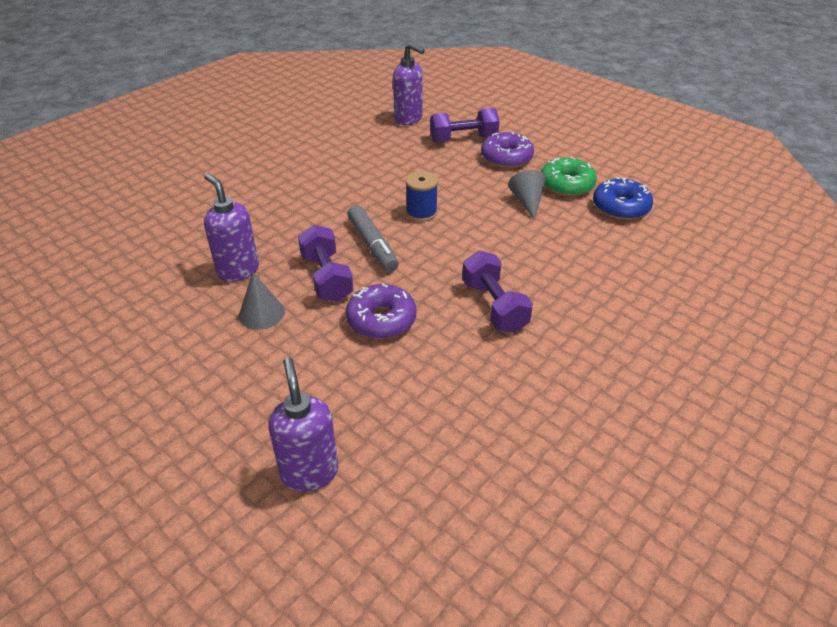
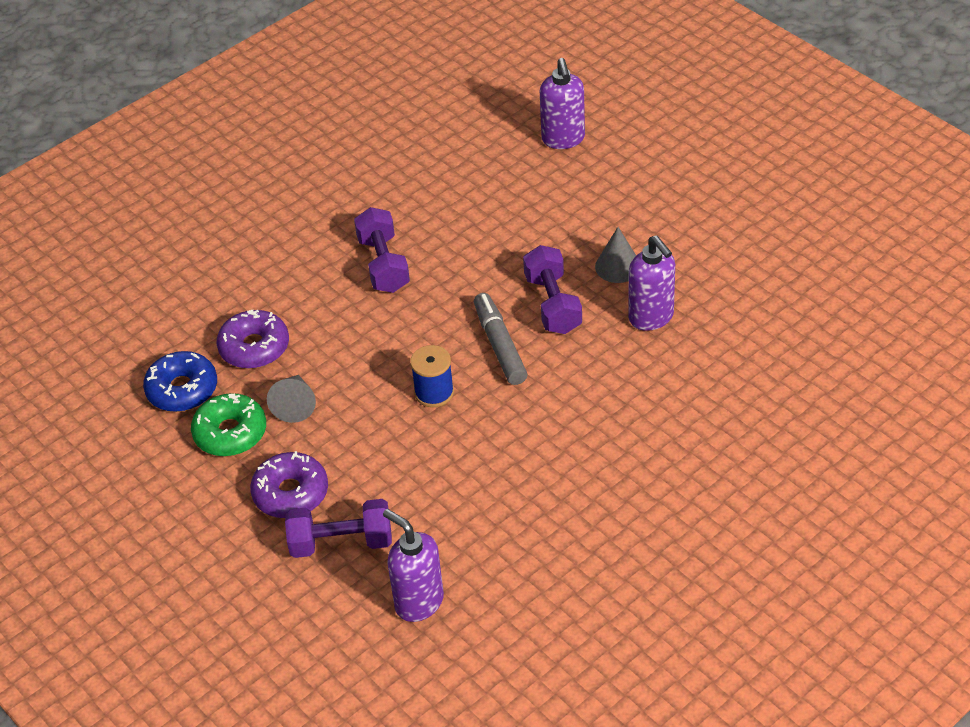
camera: 170 degrees left, 5 degrees up
(381, 320) = (498, 255): purple donut -> purple donut (254, 347)

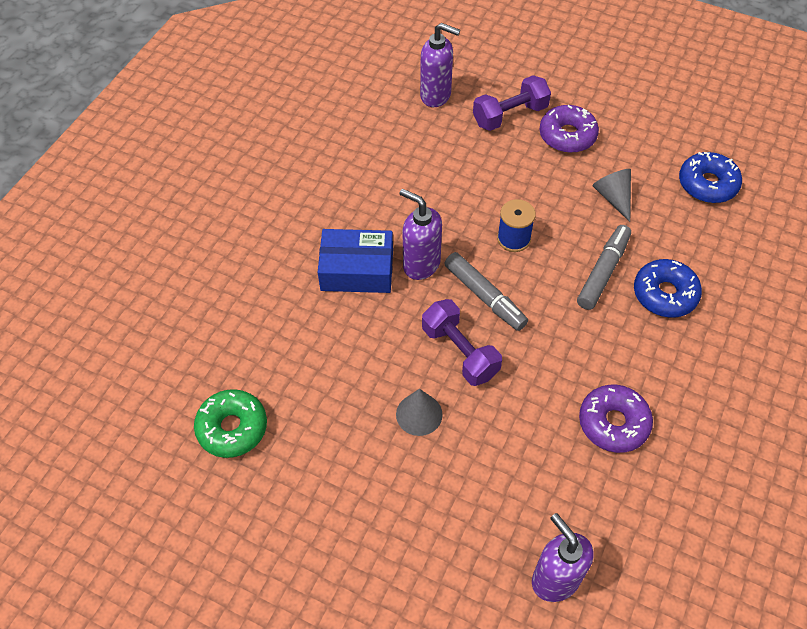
camera: 155 degrees right, 10 degrees up
(230, 433) = (643, 163): green donut -> green donut (232, 428)
(254, 347) = (682, 234): purple donut -> purple donut (613, 423)
(320, 299) = (664, 294): none -> blue donut
(364, 335) = (603, 272): none -> grey marker
(383, 264) = (636, 347): purple dumbbell -> none
(622, 408) = (357, 270): none -> blue box
(651, 317) = (365, 365): purple soap dispenser -> purple soap dispenser (421, 264)

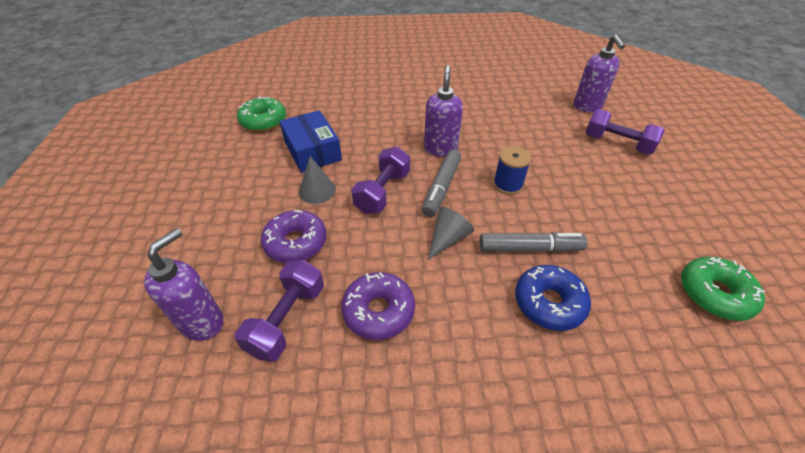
camera: 60 degrees right, 10 degrees down
(357, 270) = (411, 125): blue box -> blue box (312, 151)
(567, 136) = (640, 179): purple donut -> purple donut (296, 243)
(587, 502) = (287, 319): none -> purple dumbbell
(613, 197) = (613, 228): grey cone -> grey cone (448, 238)
(707, 184) = (714, 294): blue donut -> green donut

